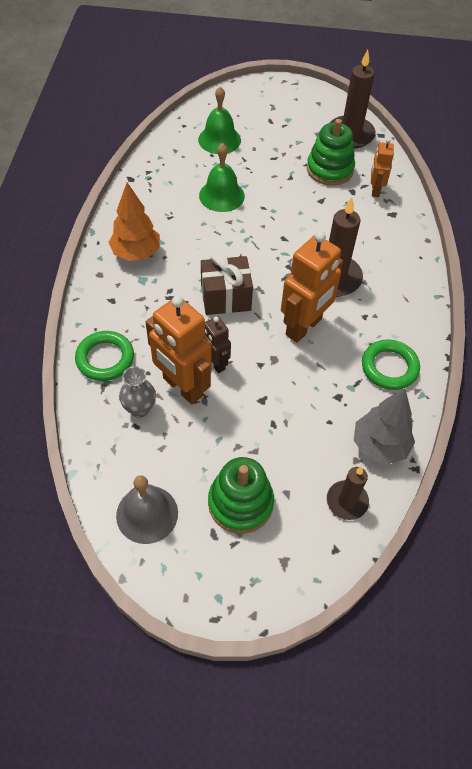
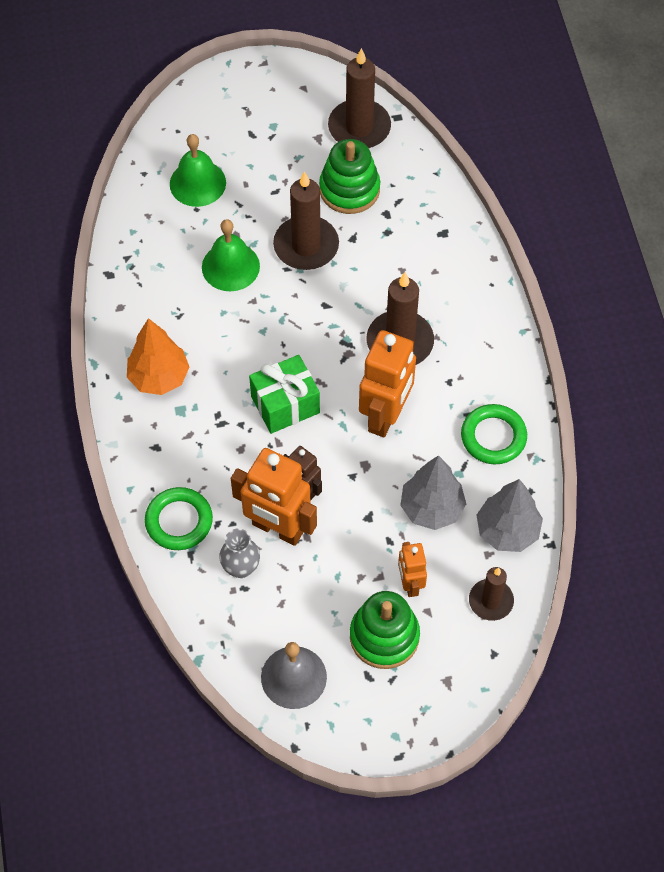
camera: 15 degrees left, 5 degrees up
(225, 297) = (285, 404): brown gift -> green gift
(283, 196) = (306, 246): none -> brown candle
(319, 408) = (432, 508): none -> grey tree
(375, 190) = (413, 204): orange robot -> orange robot (410, 584)

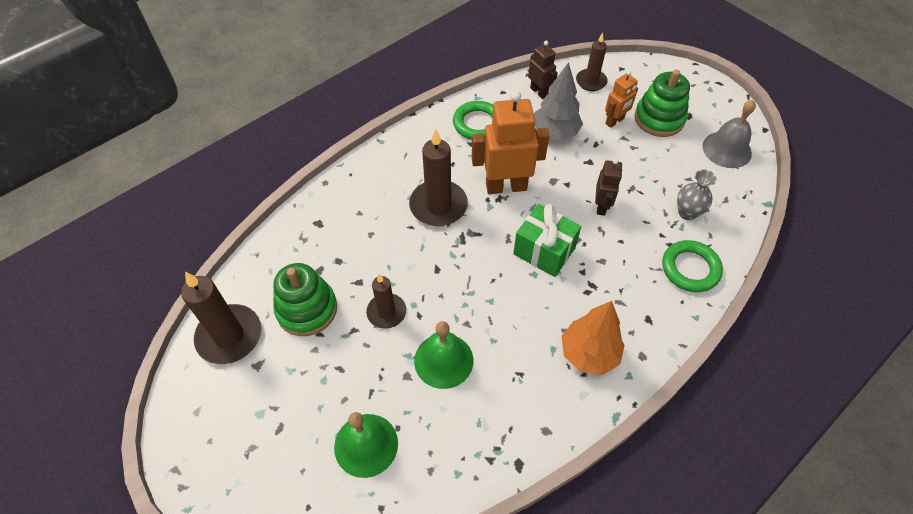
camera: 120 degrees left, 5 degrees down
(277, 529) = (642, 206): orange robot -> none
(306, 246) = (386, 312): brown candle -> brown candle, size x0.62
(507, 531) = (539, 92): grey tree -> brown robot

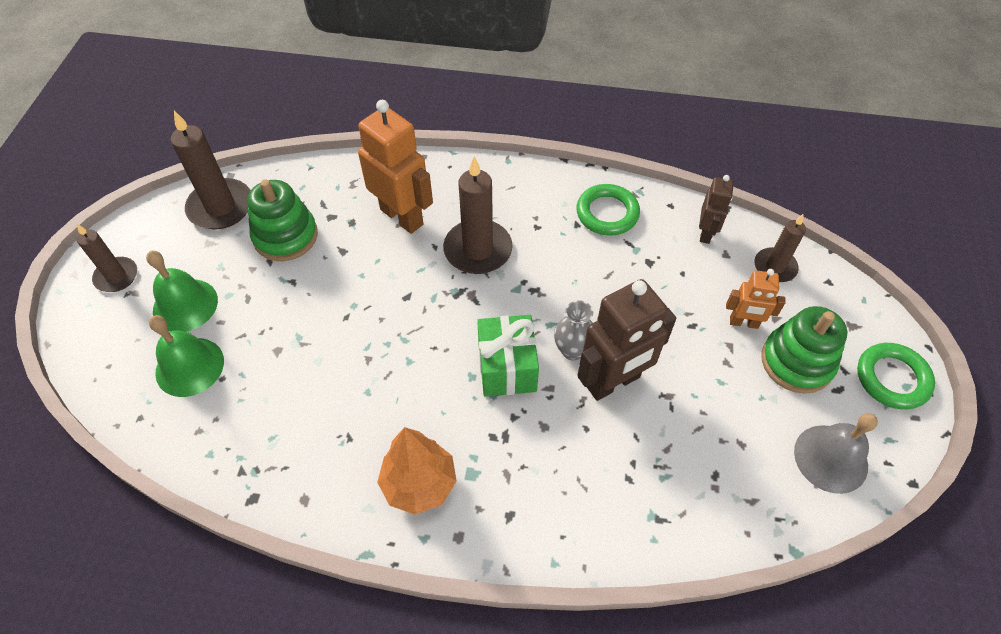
camera: 50 degrees right, 0 degrees up
(386, 312) = (329, 291): brown candle -> brown candle (116, 276)
(443, 360) = (314, 367): green bell -> green bell (185, 305)
(506, 186) = (554, 285): orange robot -> orange robot (402, 216)
(555, 132) = (667, 281): grey tree -> none
(601, 206) = (613, 382): brown robot -> brown robot, size x1.82
(687, 213) = (690, 471): grey vase -> grey vase (572, 350)
(690, 268) = (614, 519): green ring -> green ring (892, 378)

